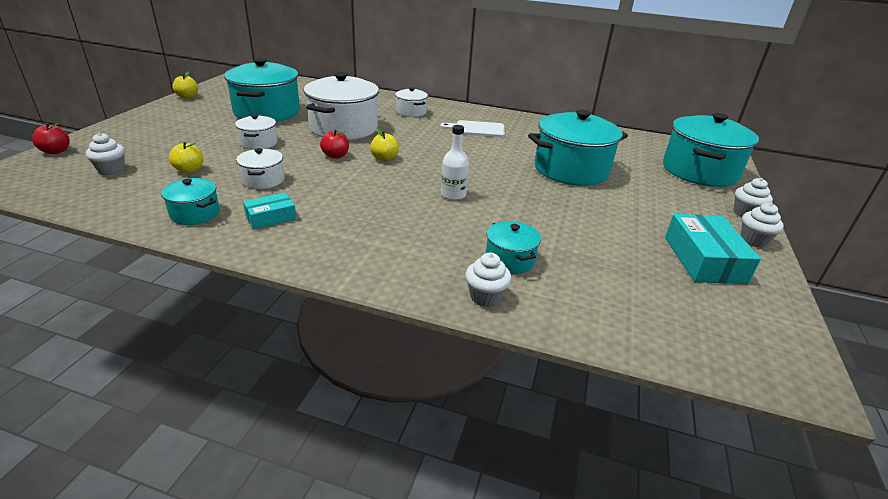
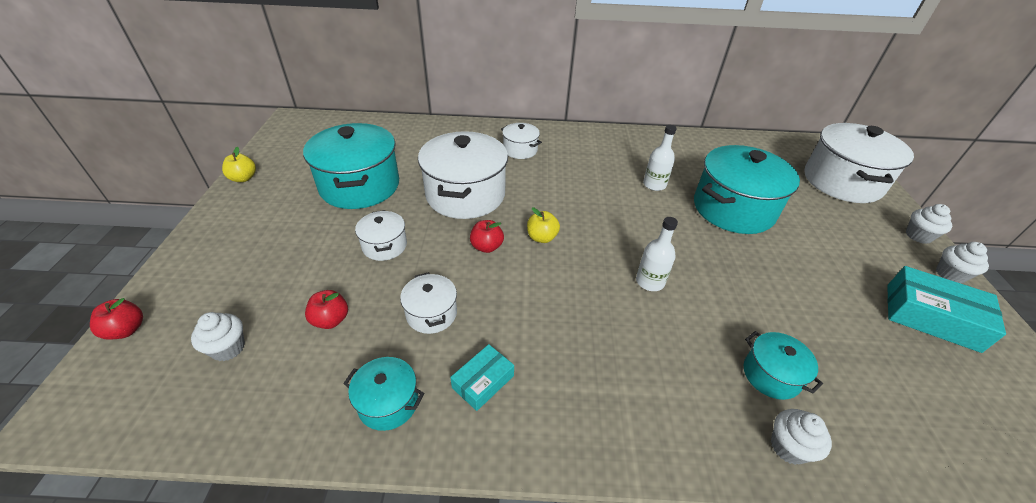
camera: 15 degrees left, 10 degrees up
(189, 170) = (331, 320): yellow apple -> red apple
(477, 129) = (604, 164): white cutting board -> none
(510, 146) = (654, 185): none -> white bottle
(699, 171) = (842, 182): turquoise pot -> white pot
(704, 259) = (931, 317): turquoise box -> turquoise box turned 45 degrees counterclockwise

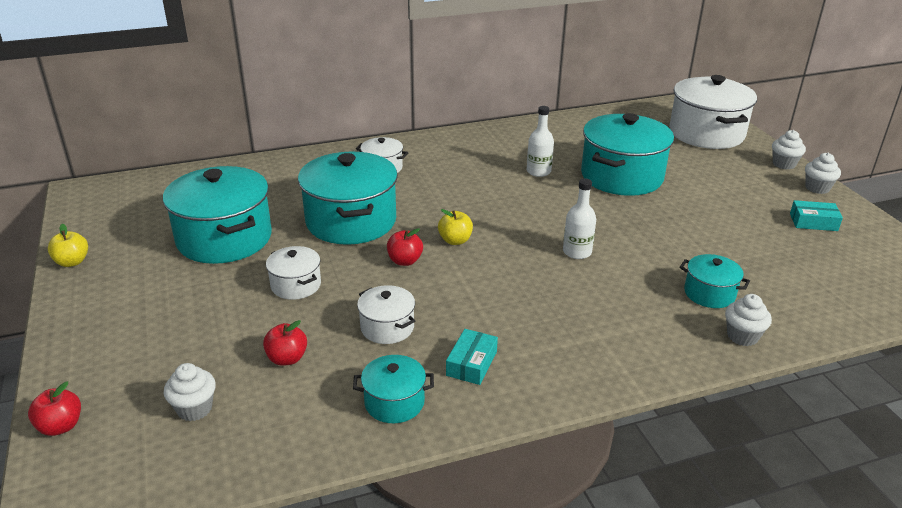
camera: 20 degrees left, 10 degrees down
(465, 195) = (351, 221): white pot -> turquoise pot
(931, 317) = (813, 222): turquoise box -> turquoise box, size x0.58

